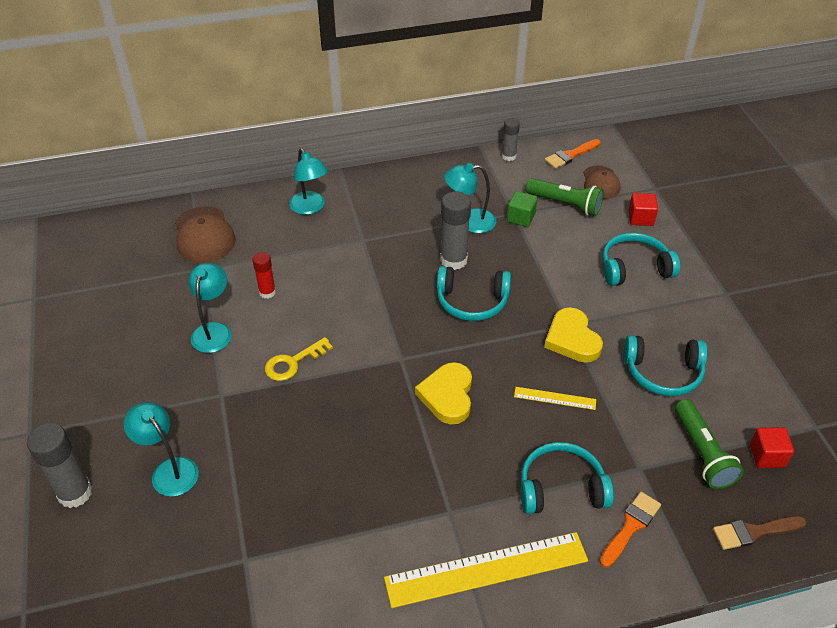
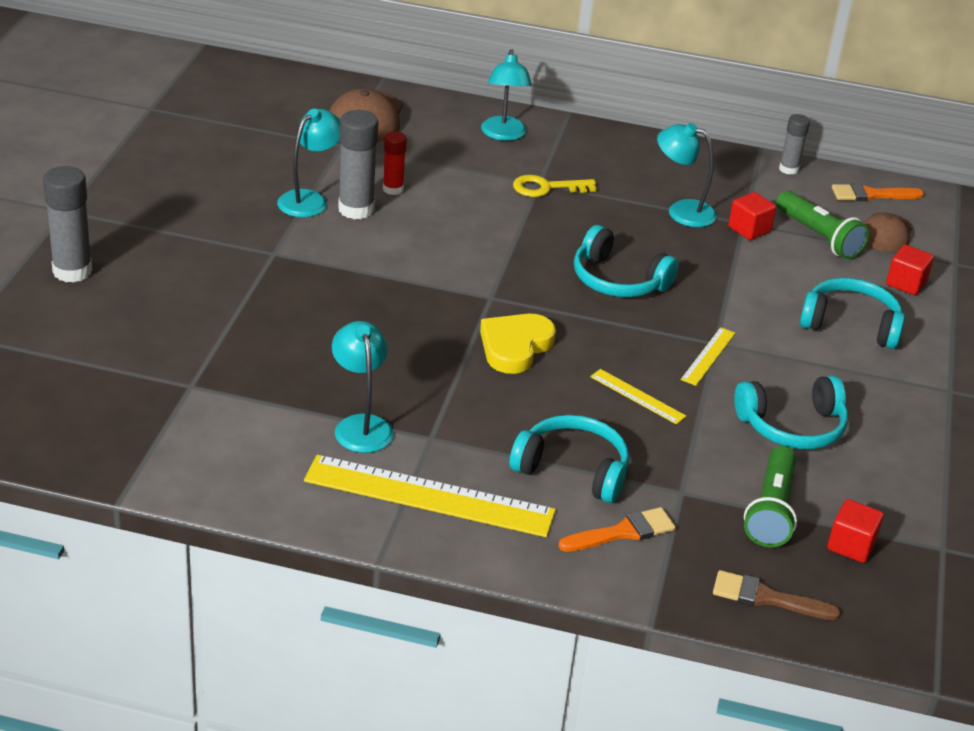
camera: 25 degrees right, 10 degrees down
(169, 470) = (174, 290): turquoise lamp -> turquoise lamp (361, 425)
(293, 362) = (370, 256): yellow key -> yellow key (547, 188)
(453, 260) = (630, 237): grey glue stick -> grey glue stick (356, 209)
(521, 218) = (749, 229): green cube -> red cube
(572, 339) = (708, 356): yellow heart -> yellow ruler
(663, 372) = (792, 426): turquoise headphones -> turquoise headphones turned 45 degrees counterclockwise

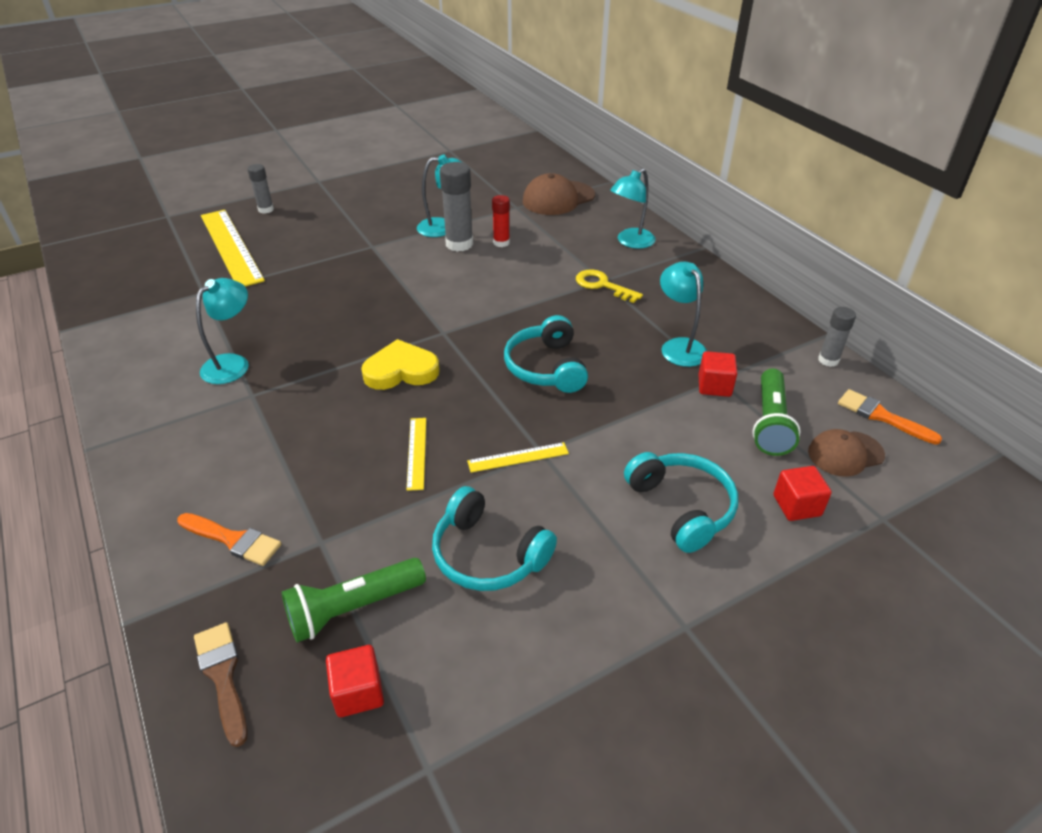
camera: 50 degrees right, 5 degrees up
(72, 271) = (266, 209): grey glue stick -> grey glue stick, size x0.60
(429, 496) = (183, 429): yellow ruler -> yellow ruler (231, 247)
(572, 470) = (285, 473): turquoise headphones -> none

